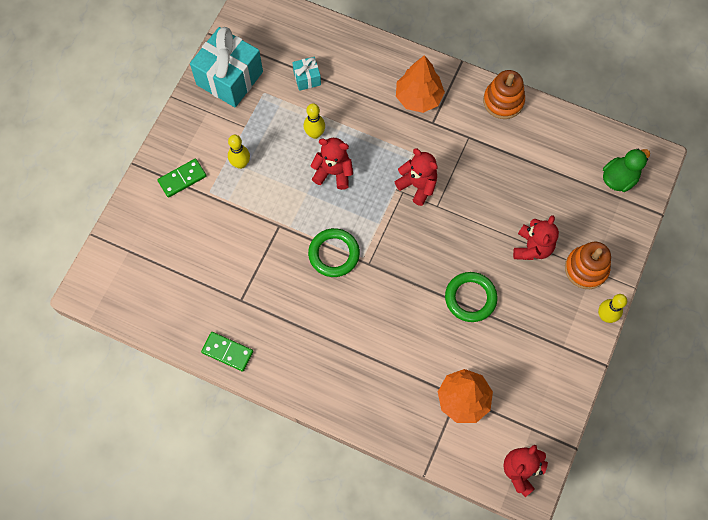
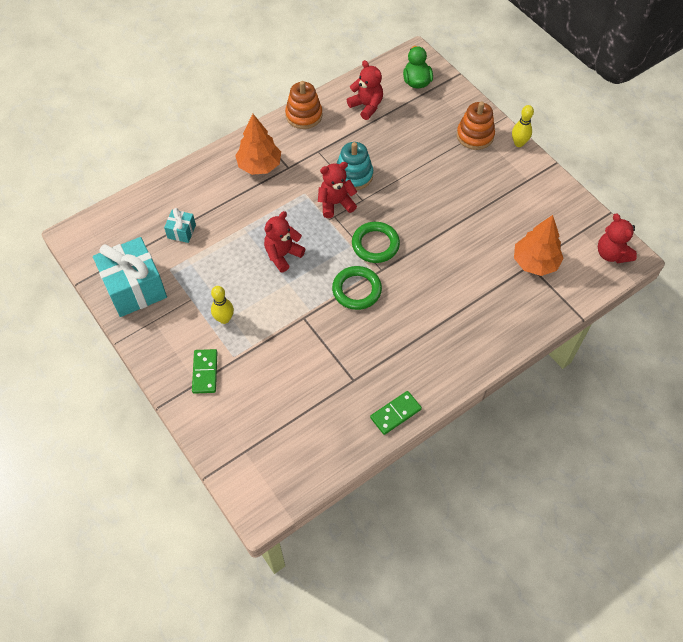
camera: 60 degrees left, 10 degrees down
(315, 134) = (237, 251): yellow bowling pin -> none
(460, 183) = (353, 175): none -> turquoise stacking toy
(470, 298) = (454, 217): green ring -> green ring (375, 244)
(532, 248) = (437, 158): red teddy bear -> red teddy bear (366, 106)

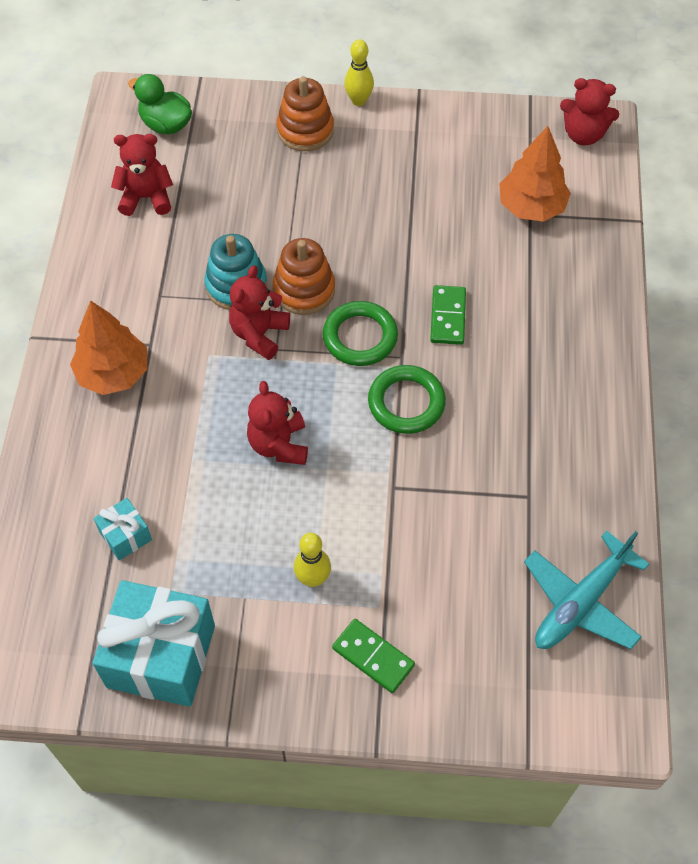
camera: 50 degrees left, 0 degrees up
(304, 115) = (87, 270): orange stacking toy -> orange stacking toy (304, 290)
(314, 444) = (581, 601): none -> turquoise plane
(395, 413) = (610, 485): green domino -> green domino (447, 317)

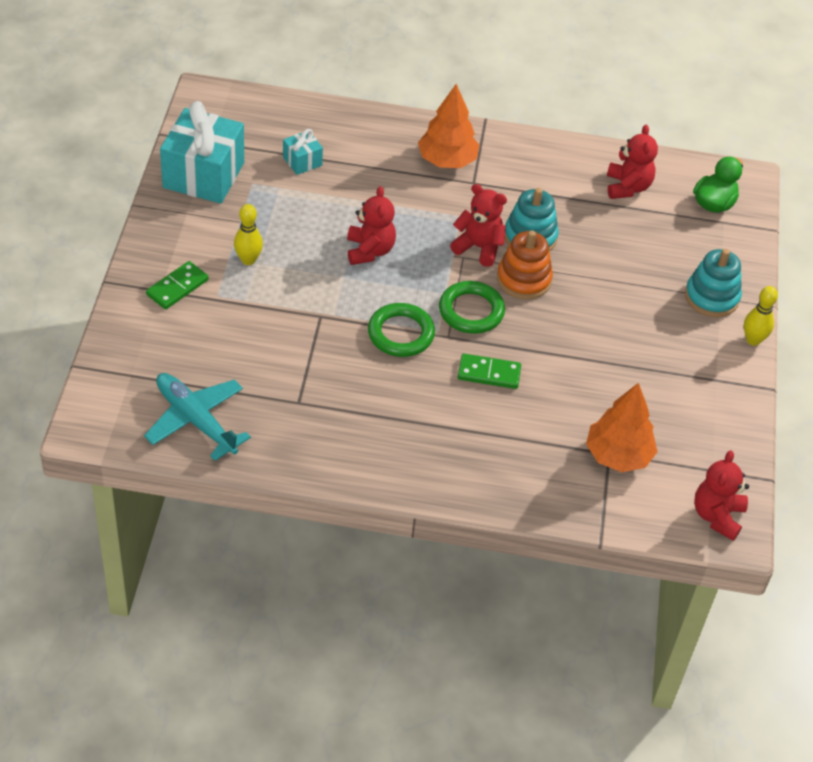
camera: 90 degrees right, 10 degrees down
(279, 444) = (369, 251): red teddy bear -> red teddy bear turned 90 degrees clockwise
(305, 130) = (711, 297): orange stacking toy -> turquoise stacking toy

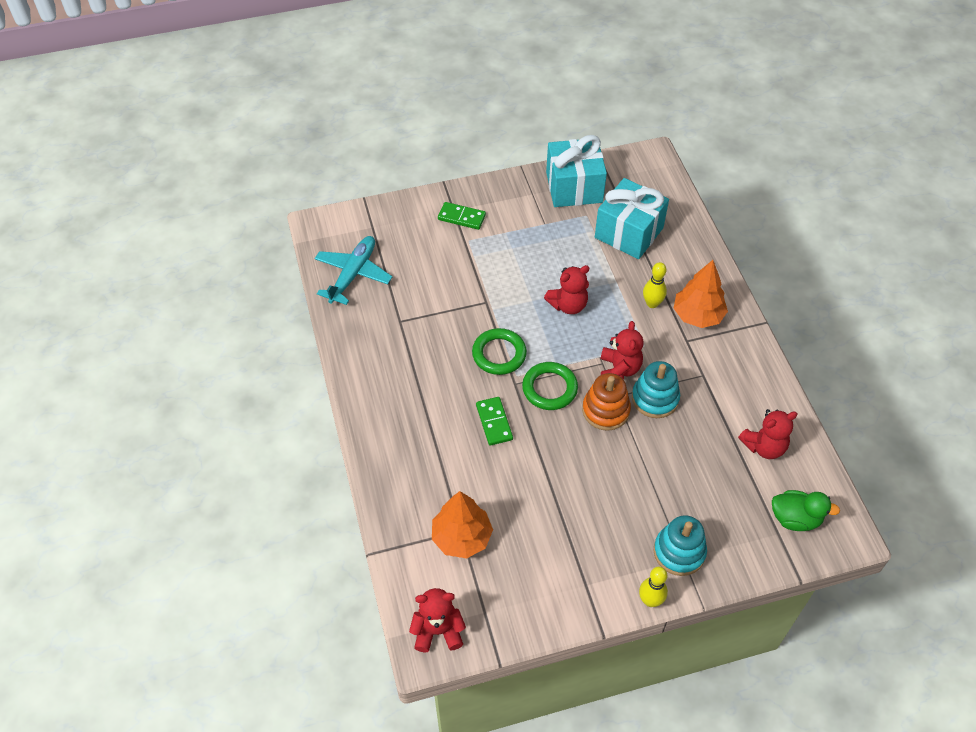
camera: 70 degrees right, 5 degrees up
(248, 260) = (511, 242): yellow bowling pin -> yellow bowling pin (652, 303)
(302, 161) = (629, 233): turquoise gift -> turquoise gift, size x2.14

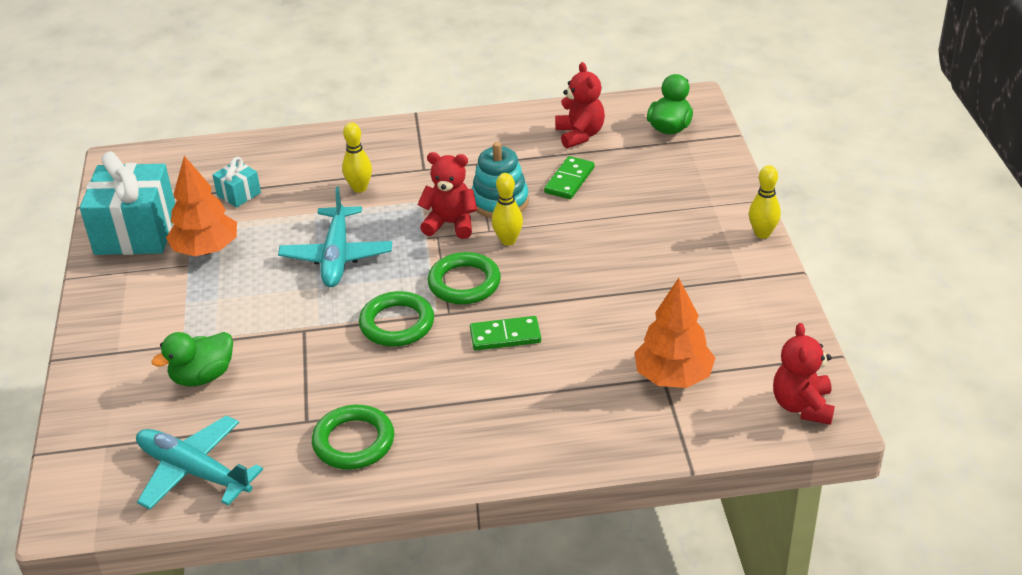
camera: 80 degrees left, 15 degrees down
(382, 350) = (353, 442): none -> green ring
(435, 258) = (202, 376): none -> green duck
(461, 217) = (136, 344): green domino -> green domino (569, 180)
(568, 305) = (337, 256): red teddy bear -> turquoise plane
(605, 410) = (508, 240): orange stacking toy -> yellow bowling pin
(629, 233) = (239, 194): turquoise gift -> turquoise gift, size x0.47
(679, 552) = (704, 207): turquoise stacking toy -> none
(697, 315) = (389, 157): orange tree -> orange tree (206, 250)

